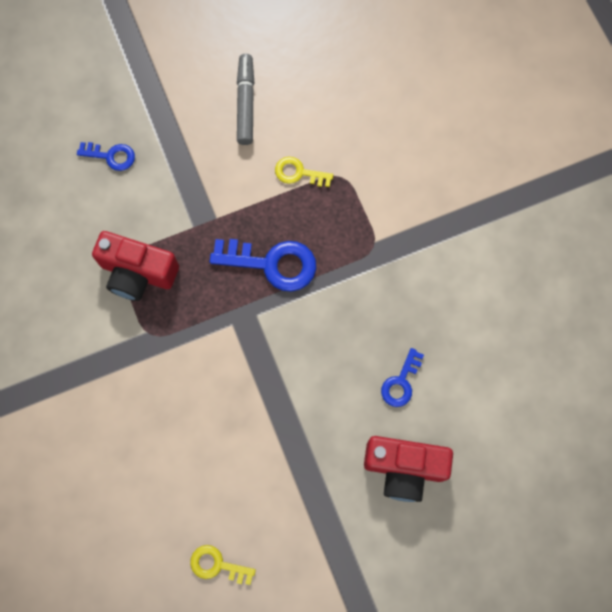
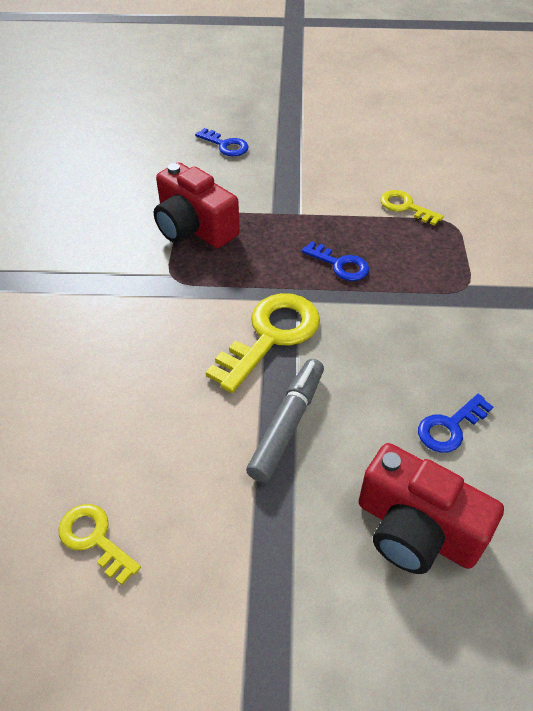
camera: 25 degrees right, 25 degrees down
(245, 103) = (375, 147): grey marker -> grey marker (287, 424)
(251, 358) = (271, 336): none -> yellow key
(272, 263) = (340, 265): blue key -> blue key, size x0.57

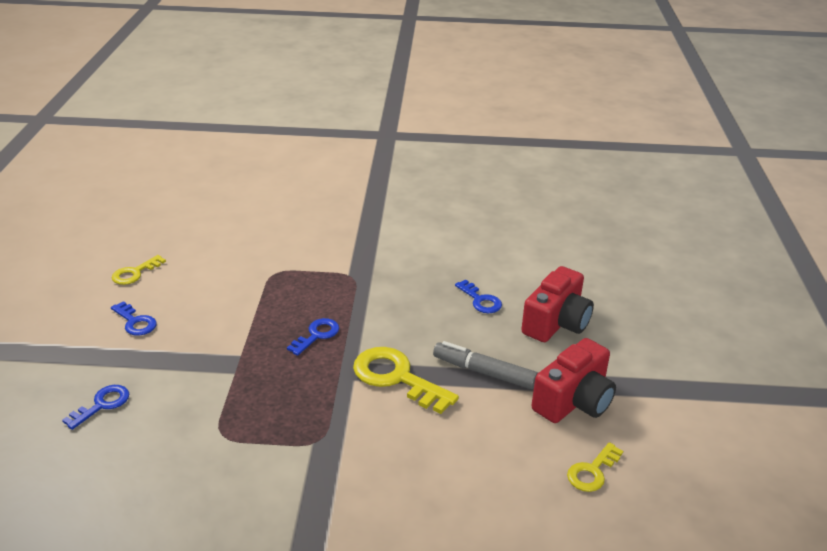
camera: 90 degrees left, 15 degrees down
(194, 228) = (245, 427): red camera -> red camera (574, 401)
(340, 144) = (135, 322): none -> blue key
(405, 207) = (248, 293): yellow key -> yellow key (135, 273)

